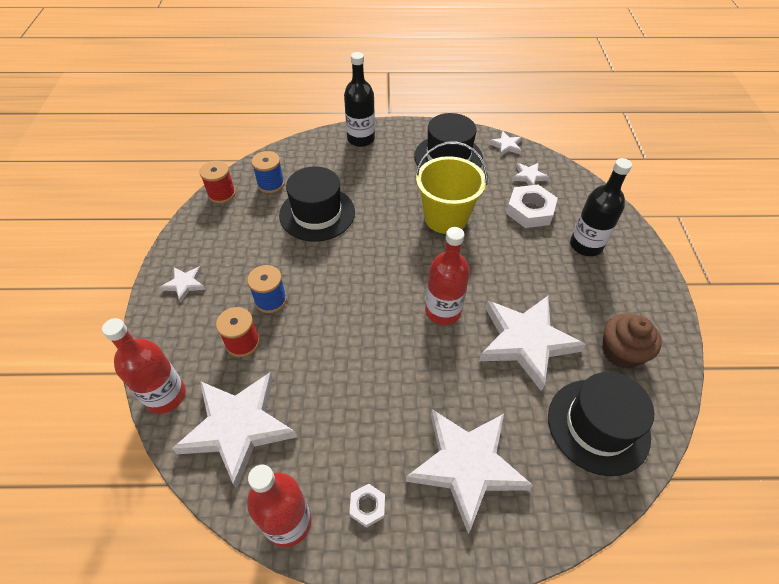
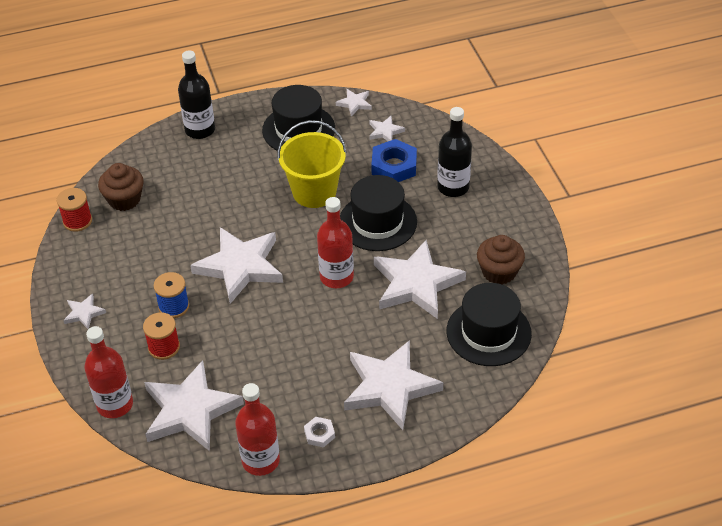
camera: 15 degrees left, 5 degrees down
(271, 184) = (124, 199): blue spool -> brown cupcake
(317, 213) = (185, 217): black hat -> black hat (377, 222)
(350, 275) = (240, 266): none -> white star
(530, 210) = (394, 166): white nut -> blue nut

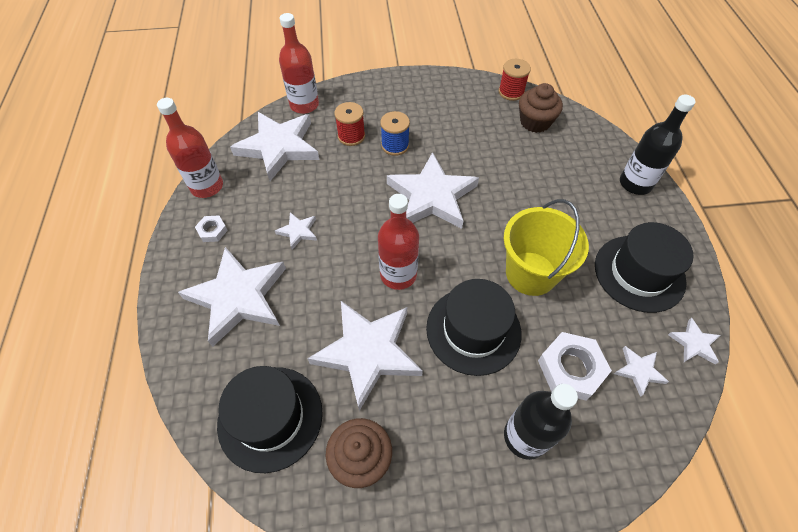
camera: 100 degrees right, 10 degrees up
(84, 313) = (404, 92): white star -> white star (298, 231)
(394, 166) = (571, 368): blue nut -> white nut

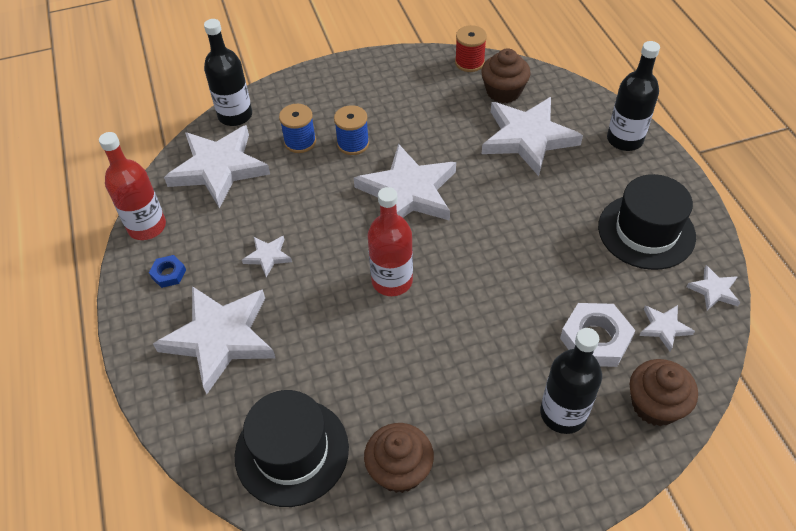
camera: 10 degrees left, 5 degrees down
(212, 231) = (168, 274): white nut -> blue nut
(304, 105) = (235, 115): red bottle -> black bottle
(351, 136) = (300, 142): red spool -> blue spool
(368, 352) = (379, 366): white star -> white star (528, 138)
(473, 330) = (486, 321): black hat -> none
(531, 273) = (534, 253): yellow bucket -> none
(615, 448) = (655, 405): none -> brown cupcake

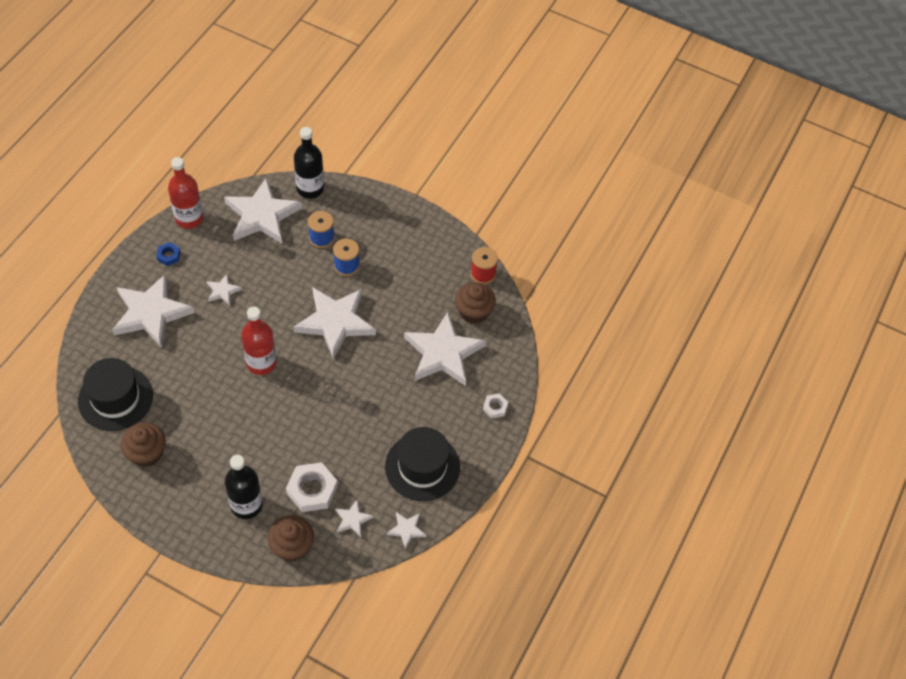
camera: 40 degrees right, 5 degrees up
(624, 139) = (495, 407): black bottle -> white nut

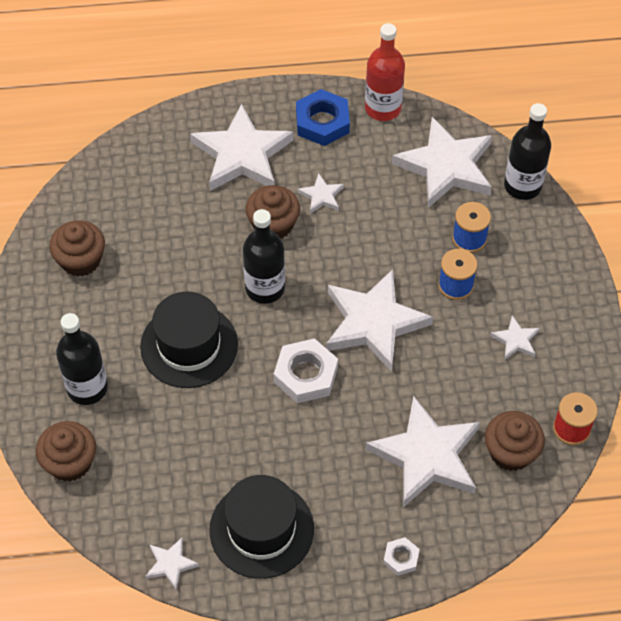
camera: 60 degrees right, 0 degrees up
(115, 398) = (121, 192): black hat -> black hat (189, 345)
(168, 255) = (322, 122): blue nut -> blue nut, size x1.89
(219, 329) = (273, 225): none -> brown cupcake
(261, 363) = (265, 288): red bottle -> black bottle
(312, 490) = (150, 437): white nut -> white nut (305, 375)
(352, 519) = (143, 500): white star -> white star (515, 340)

